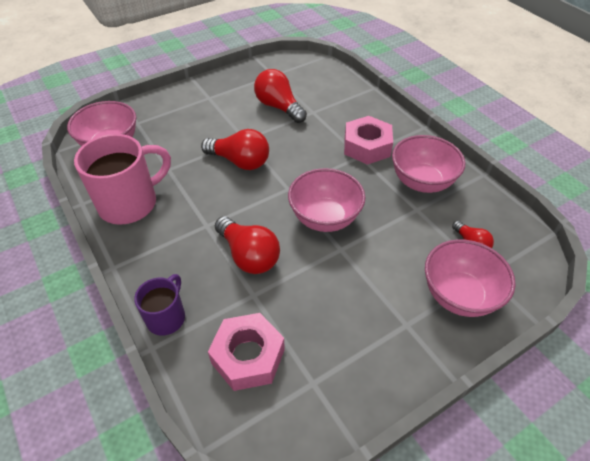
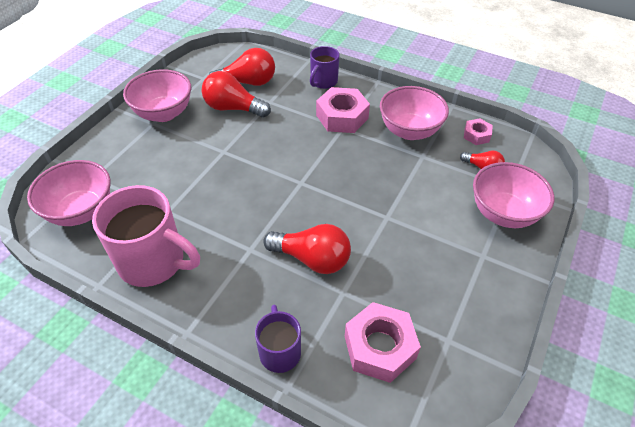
camera: 30 degrees left, 0 degrees up
(130, 203) = (154, 262): pink mug -> pink mug turned 90 degrees clockwise
(240, 161) = (236, 175): red light bulb -> red light bulb (248, 82)
(324, 218) = (353, 196): pink bowl -> pink bowl (164, 113)
(373, 110) = (323, 82): none -> purple mug
(488, 211) = (476, 135): none -> pink nut

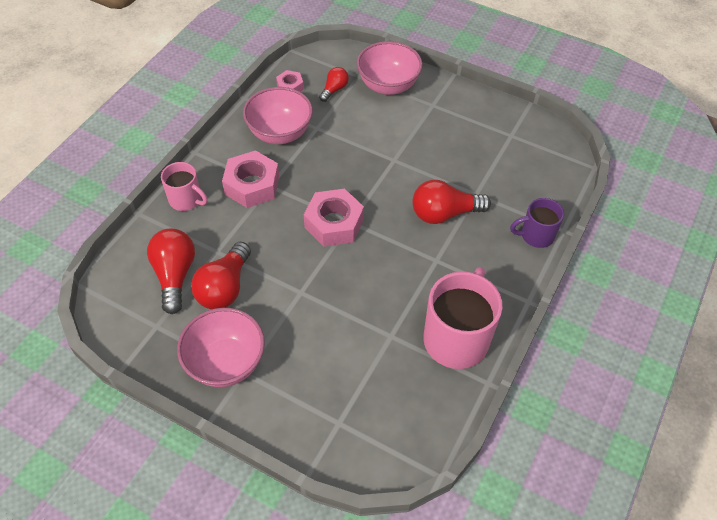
camera: 90 degrees left, 5 degrees up
(81, 211) = (393, 422): pink bowl -> none
(312, 259) = (444, 213): red light bulb -> red light bulb turned 120 degrees counterclockwise
(323, 82) = (186, 200): purple mug -> pink mug
(379, 347) = (522, 174): pink nut -> pink nut (334, 223)

